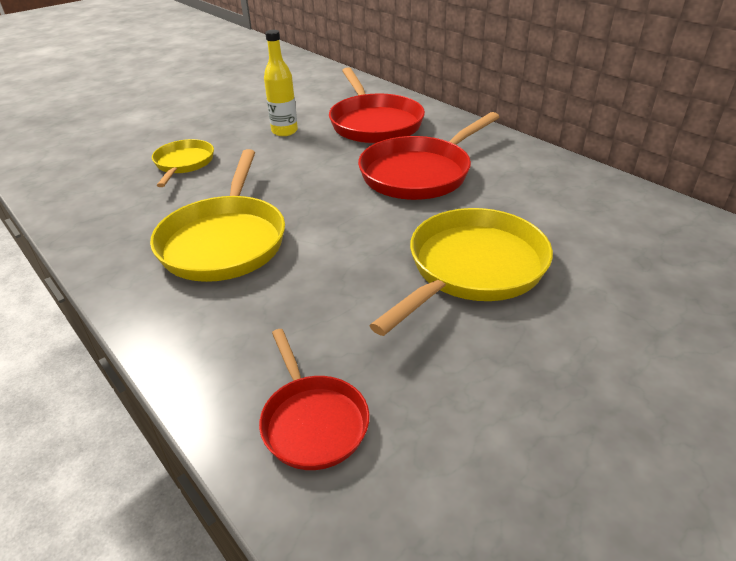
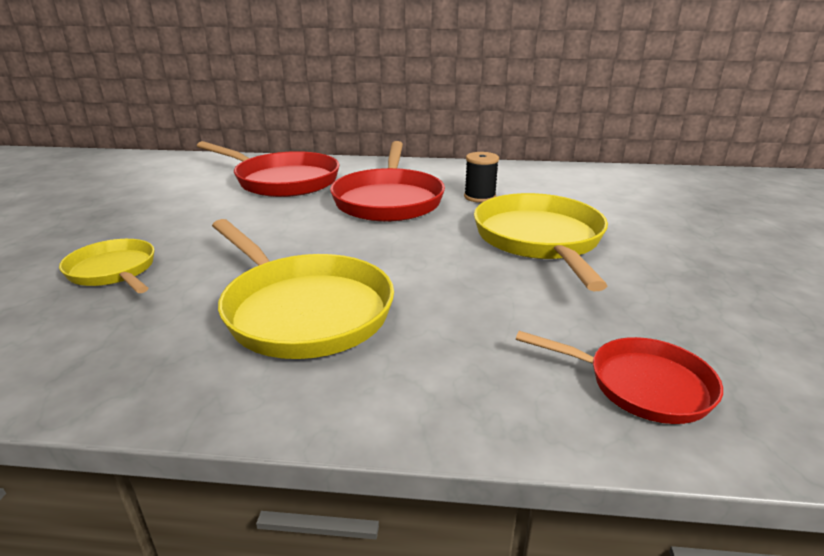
camera: 45 degrees left, 10 degrees down
(284, 131) = (197, 210): yellow bottle -> none
(501, 201) = (479, 197): none -> black spool

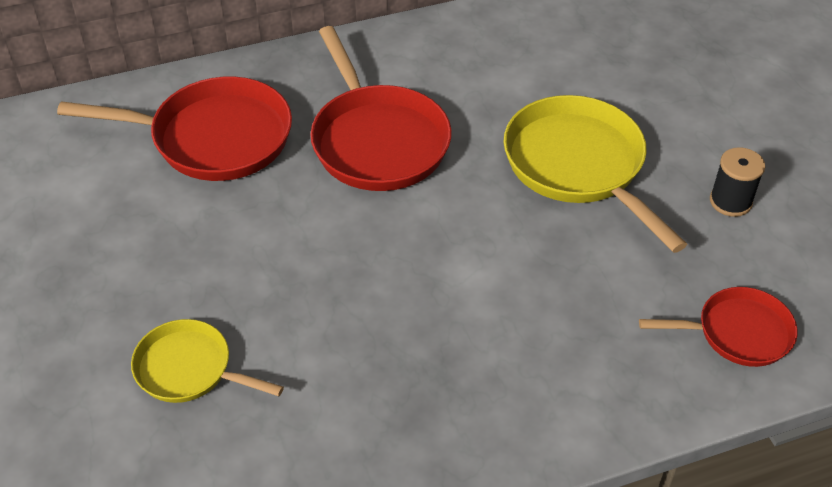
camera: 25 degrees left, 20 degrees up
(303, 310) = (430, 350): yellow pan -> none
(479, 197) = (474, 101): black spool -> black spool (730, 201)

